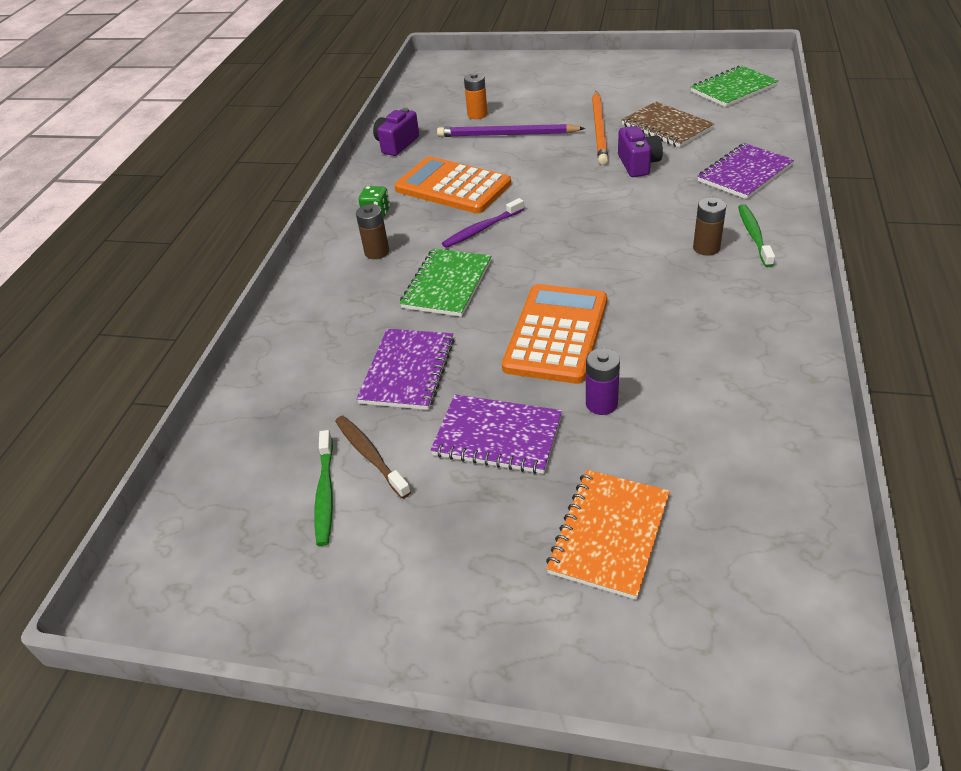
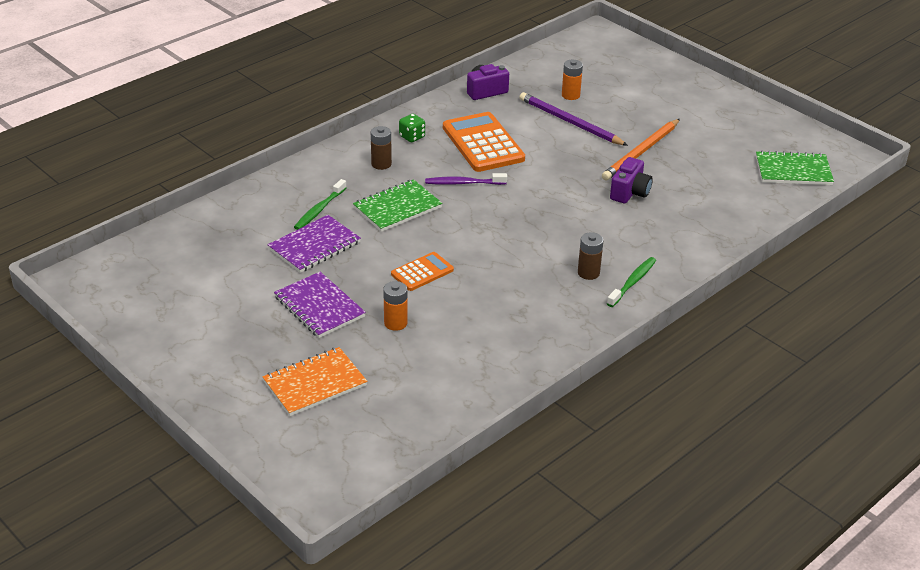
camera: 30 degrees right, 5 degrees down
(325, 493) = (203, 284): green toothbrush -> green toothbrush (319, 210)
(370, 455) = (244, 279): brown toothbrush -> none
(556, 334) = (422, 272): orange calculator -> orange calculator, size x0.55
(601, 404) = (395, 323): purple battery -> orange battery
(666, 127) = (693, 175): brown notebook -> none
(744, 173) = (694, 238): purple notebook -> none

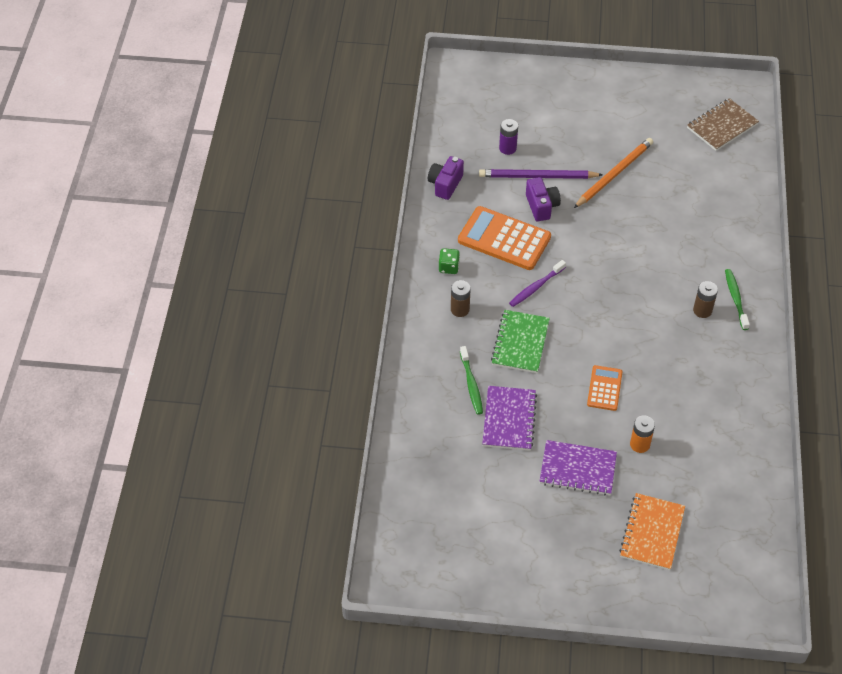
camera: 40 degrees left, 15 degrees up
(570, 95) = (507, 148): orange battery -> purple battery
(630, 192) = (648, 218): purple camera -> purple camera (541, 206)
(641, 152) = (614, 174): orange pencil -> orange pencil turned 135 degrees counterclockwise
(793, 171) = (722, 126): green notebook -> brown notebook

